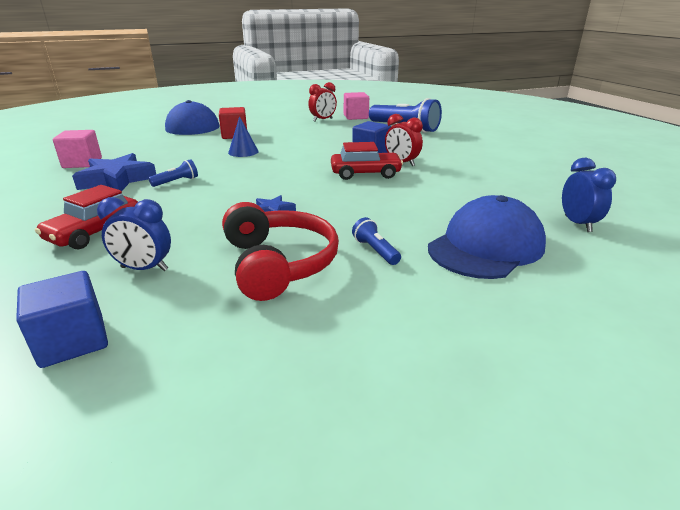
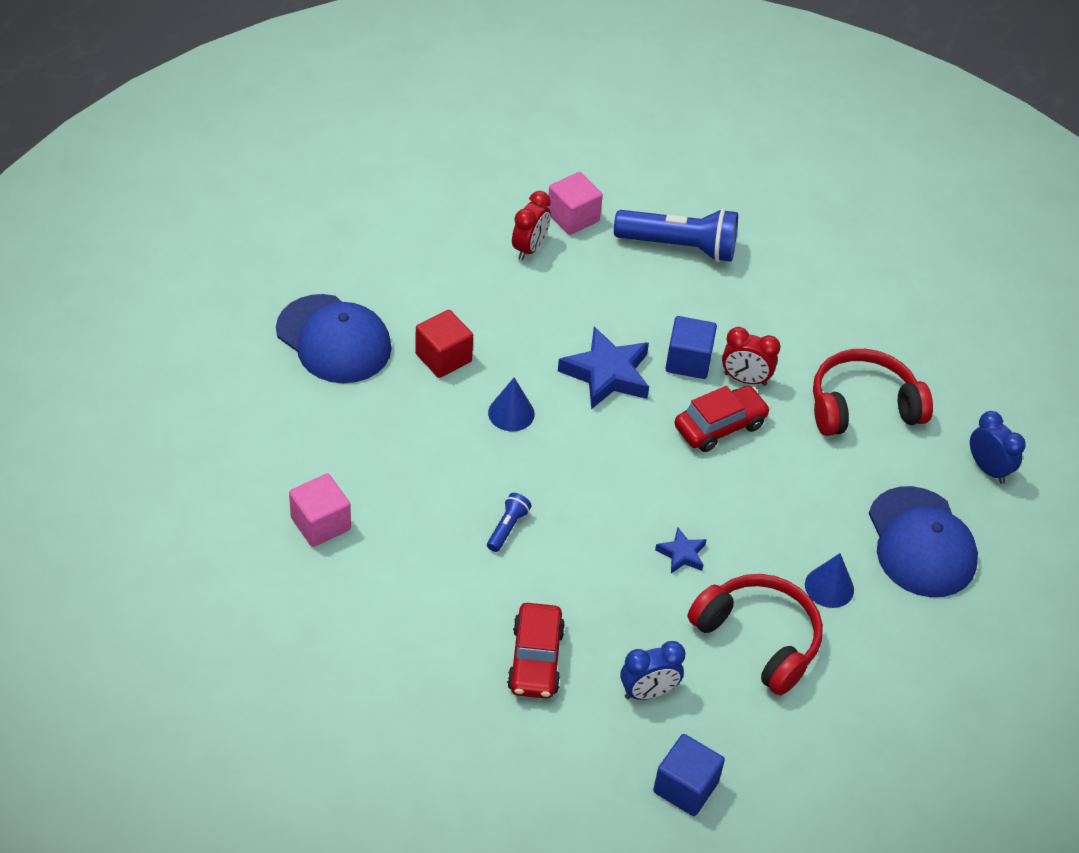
camera: 30 degrees left, 20 degrees up
(117, 179) = (425, 549): blue star -> blue star (607, 374)
(375, 251) = (829, 587): blue flashlight -> blue cone
(480, 183) = (862, 406): none -> red headphones
(486, 246) = (921, 542): blue cap -> blue cap turned 150 degrees clockwise

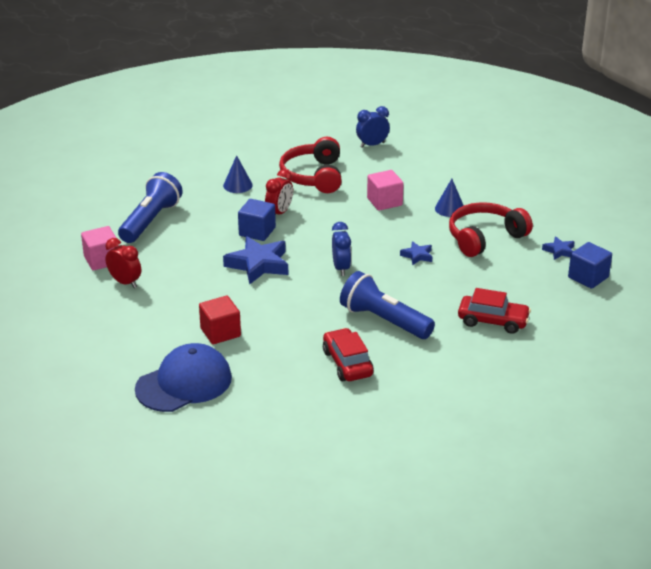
camera: 75 degrees left, 15 degrees down
(320, 524) = (365, 404): pink cube -> pink cube (384, 202)
(507, 528) = (384, 321): blue flashlight -> blue flashlight, size x2.22
(511, 413) = (282, 308): blue cone -> blue cone (237, 185)
(648, 692) = (520, 281): blue clock -> blue clock (341, 268)
(720, 426) = (316, 228): red car -> red car (347, 363)
(751, 745) = (559, 251): none -> blue star
(921, 542) = (422, 174): blue cap -> none

